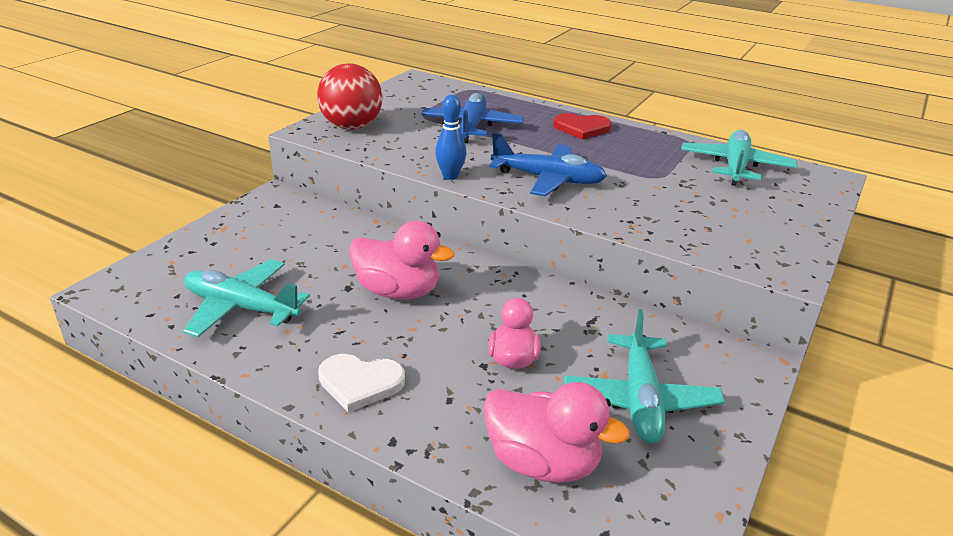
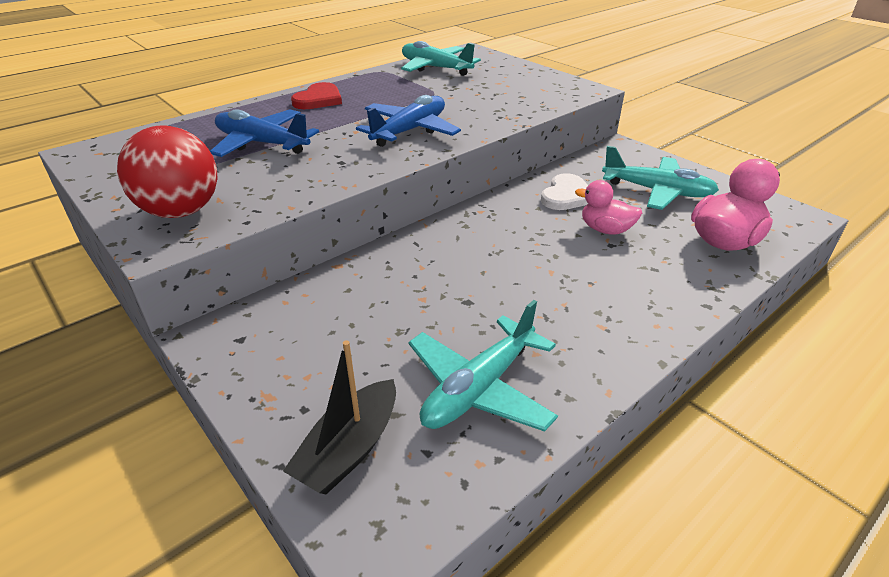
camera: 70 degrees left, 5 degrees up
(179, 266) = (349, 449): none -> black boat
(360, 383) = (630, 313): white heart -> white heart (567, 195)
(398, 291) = (488, 271): pink duck -> none
(450, 176) = (370, 172): blue bowling pin -> none

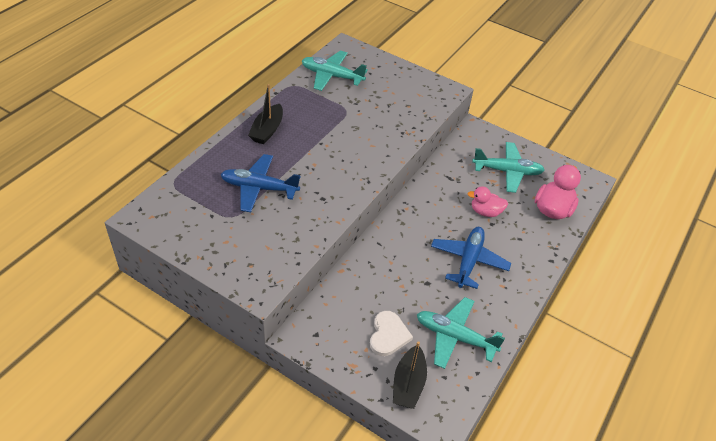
camera: 20 degrees left, 10 degrees up
(181, 211) = (253, 262): red ball -> none
(319, 99) = (267, 130): red heart -> black boat
(410, 131) = (350, 158): blue plane -> blue plane (468, 261)
(479, 388) = (455, 337): turquoise plane -> turquoise plane turned 90 degrees clockwise
(567, 195) = (454, 184): white heart -> white heart (388, 335)

